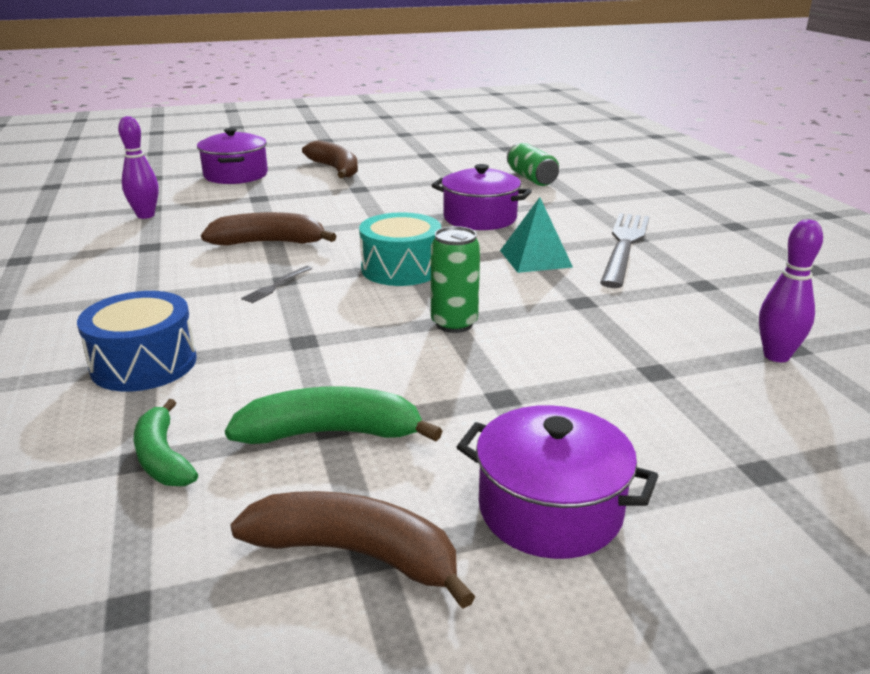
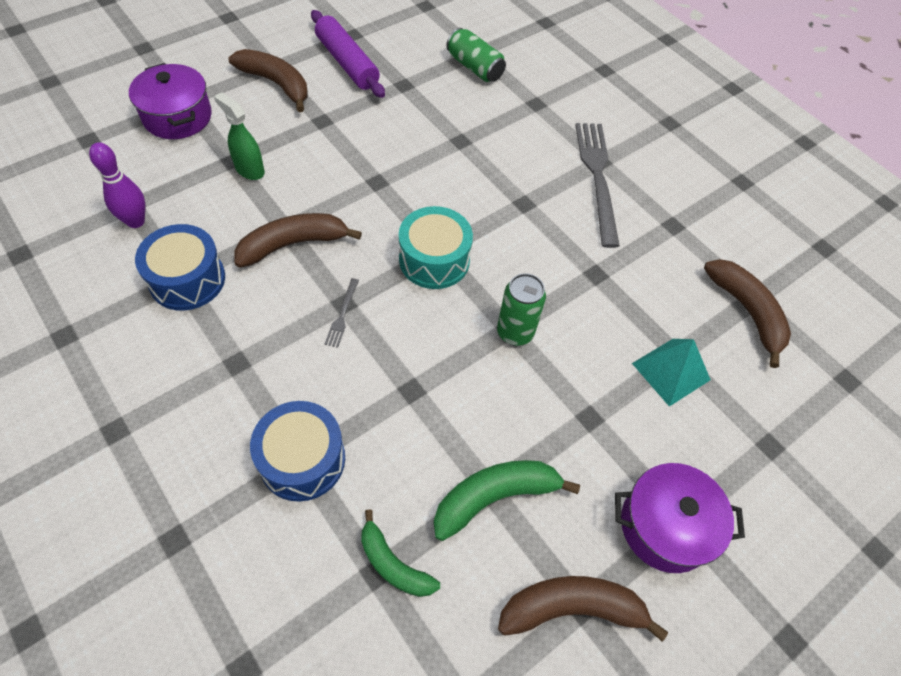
camera: 25 degrees left, 30 degrees up
(154, 247) = (187, 279): none -> blue drum
(269, 203) = (249, 169): none -> green spray bottle
(408, 166) = (347, 63): none -> purple rolling pin
(480, 218) = (461, 155): purple pot -> none
(535, 258) = (536, 215): turquoise pyramid -> turquoise pyramid (671, 371)
(776, 356) = (747, 312): purple bowling pin -> brown banana

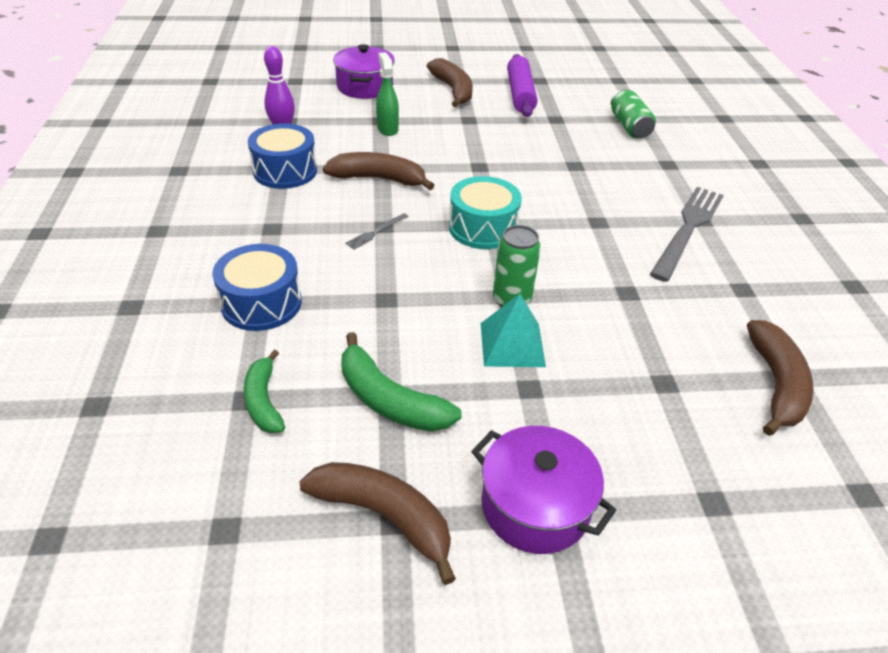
camera: 35 degrees right, 15 degrees down
(494, 497) = (389, 400): green banana -> green banana turned 150 degrees counterclockwise
(671, 371) = (646, 392): turquoise pyramid -> turquoise pyramid (512, 344)

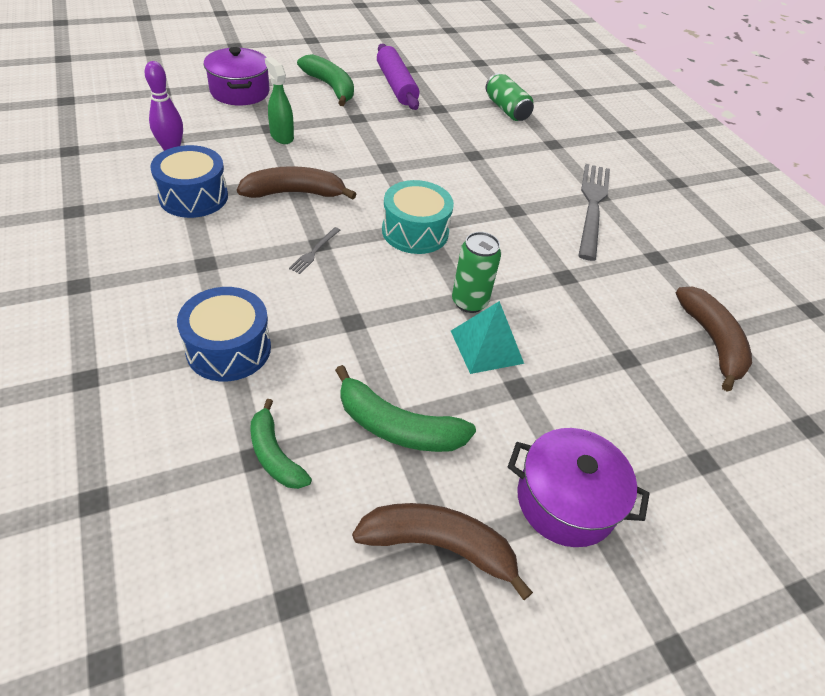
camera: 20 degrees left, 5 degrees up
(453, 90) = (330, 87): brown banana -> green banana

